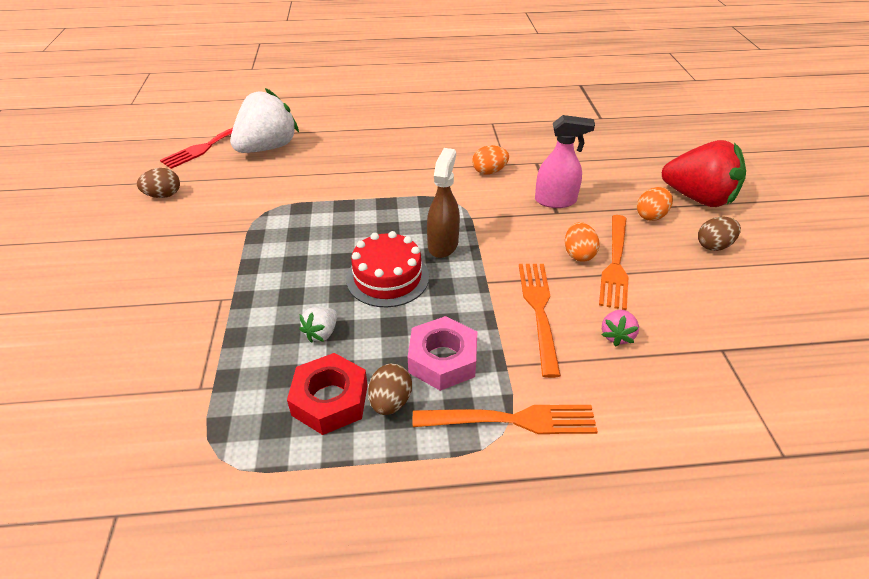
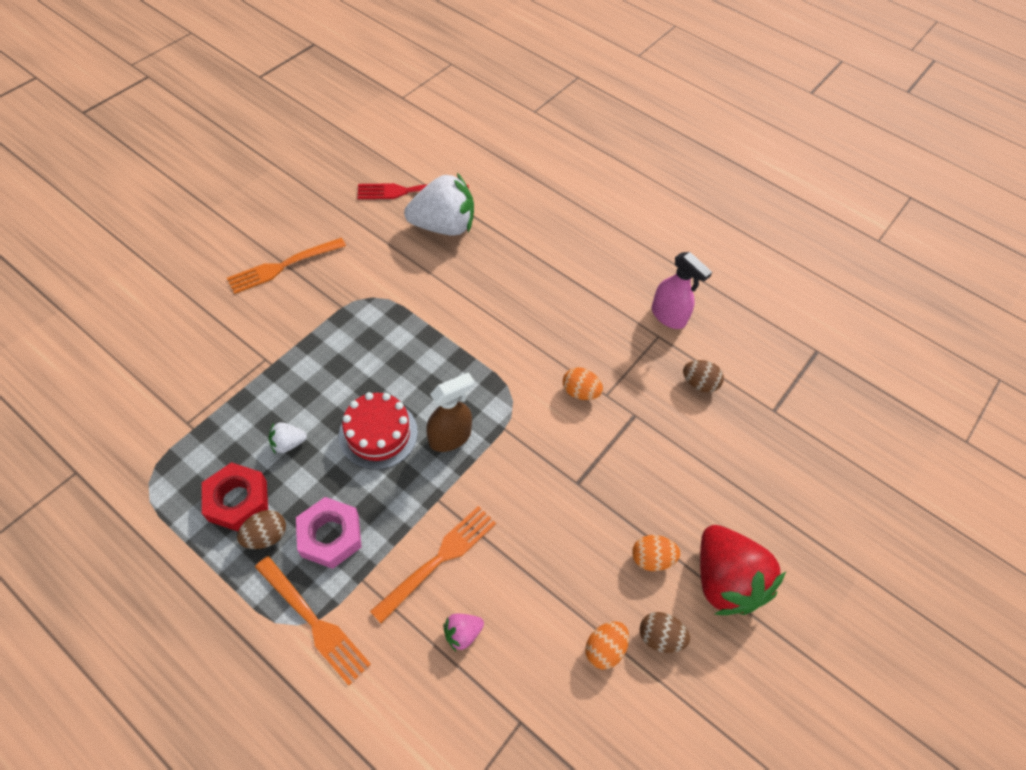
camera: 40 degrees right, 15 degrees up
(163, 195) = (326, 226): brown egg -> brown egg (699, 383)
(555, 201) = (592, 470): pink spray bottle -> pink spray bottle (668, 316)
(578, 254) = (536, 539): orange egg -> orange egg (604, 649)
(615, 263) = (552, 574): orange fork -> orange fork (283, 266)

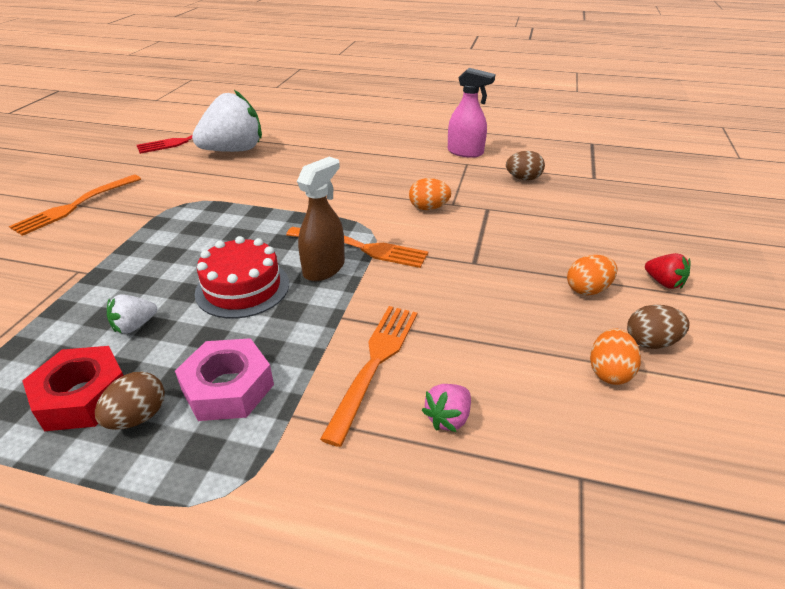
camera: 20 degrees left, 20 degrees down
(313, 621) = (247, 481): orange fork -> orange fork (361, 247)
(724, 580) = (663, 283): red strawberry -> red strawberry, size x0.43

